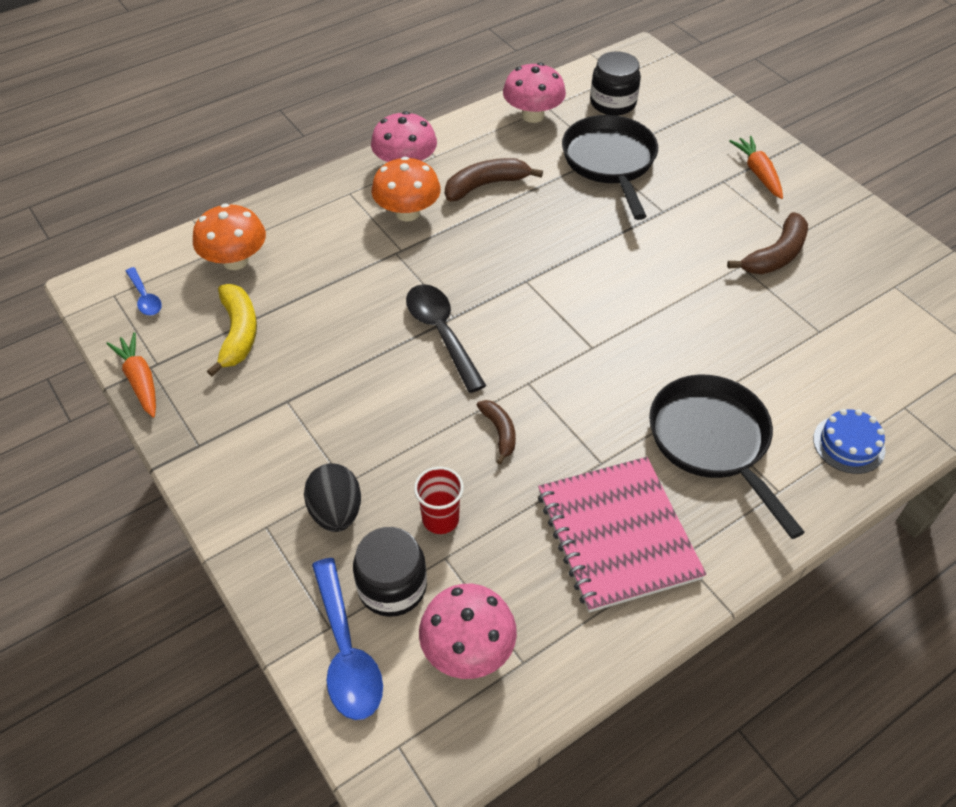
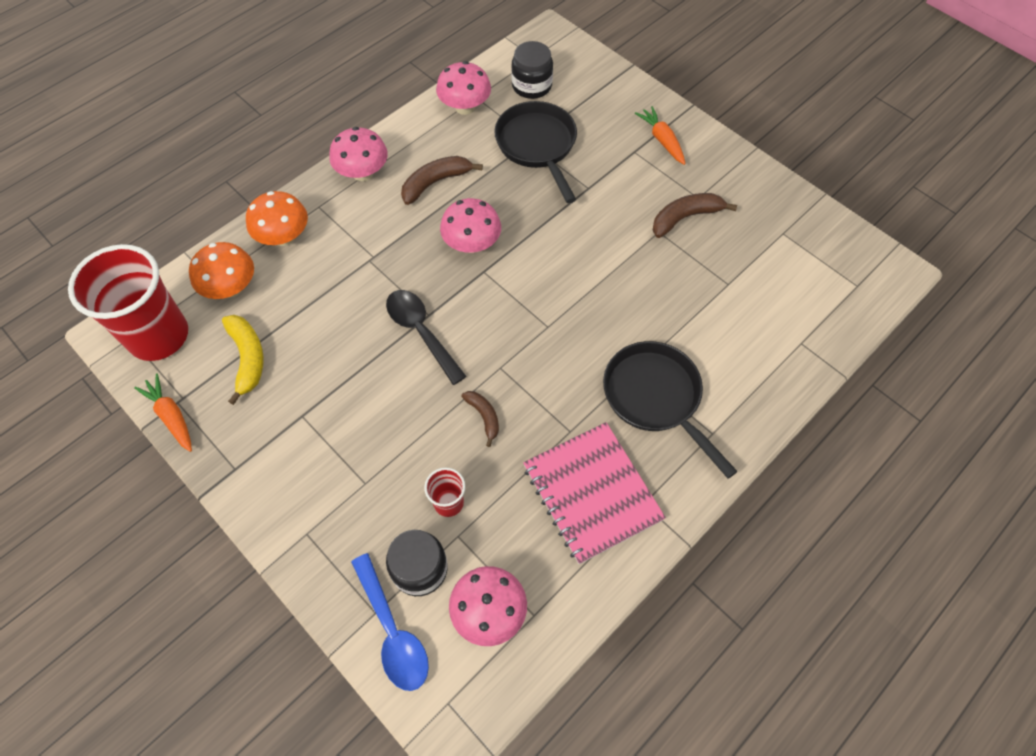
camera: 10 degrees left, 10 degrees up
(145, 298) = (158, 336): blue spoon -> red cup
(336, 512) = (362, 510): black egg -> none
(407, 213) = (372, 219): orange mushroom -> orange mushroom (284, 237)
(517, 251) = (472, 244): none -> pink mushroom
(775, 255) = (685, 218): brown banana -> brown banana turned 150 degrees counterclockwise
(848, 444) = (761, 383): blue cake -> none

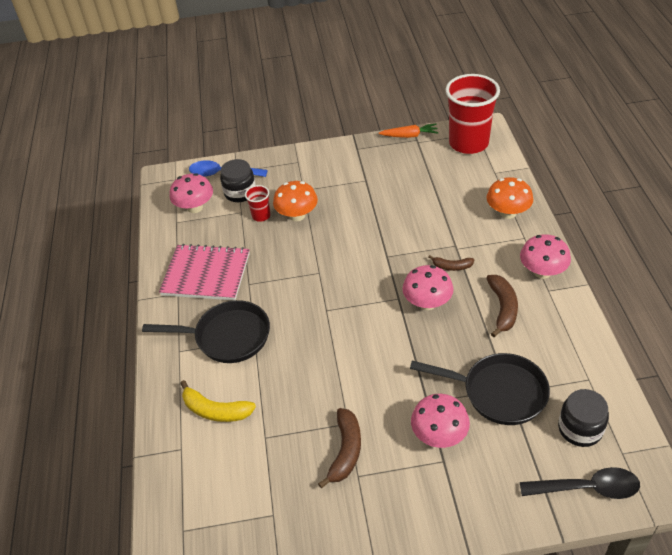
camera: 130 degrees right, 15 degrees down
(231, 288) = (482, 179): orange mushroom -> orange mushroom (297, 215)
(248, 358) = (423, 171): yellow banana -> yellow banana (215, 410)
(421, 332) = (377, 247): black spoon -> black spoon (587, 488)
(465, 107) = (580, 365): pink mushroom -> pink mushroom (439, 435)
(484, 416) = (294, 251): brown banana -> brown banana (452, 266)
(661, 140) = (442, 492): orange carrot -> none

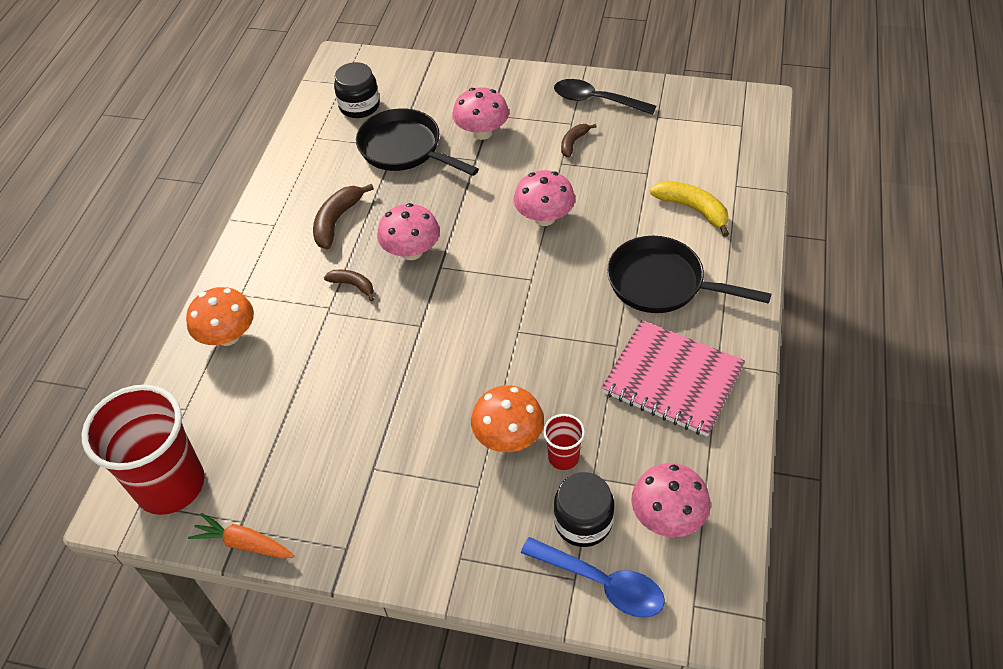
camera: 160 degrees left, 5 degrees up
(345, 451) = (573, 143): brown banana -> brown banana, size x0.61
(542, 272) = (261, 246): pink mushroom -> pink mushroom (544, 217)
(587, 488) = (390, 71): black spoon -> black spoon (596, 100)

